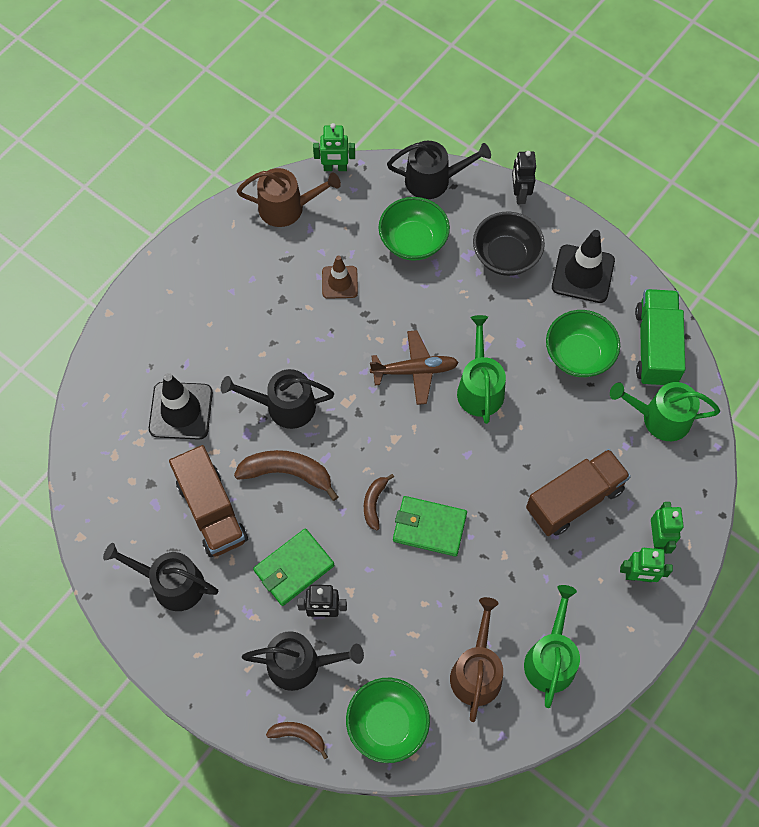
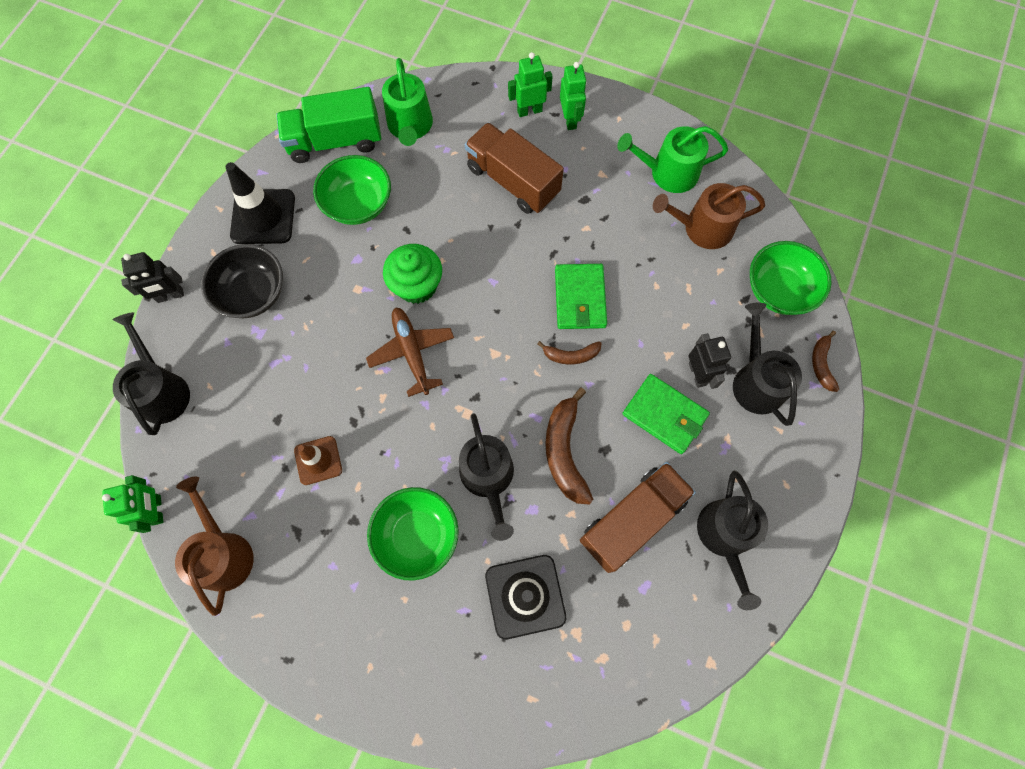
camera: 105 degrees left, 5 degrees up
(413, 241) = (249, 393): green bowl -> green bowl (417, 536)
(480, 388) = (417, 285): green watering can -> green cupcake

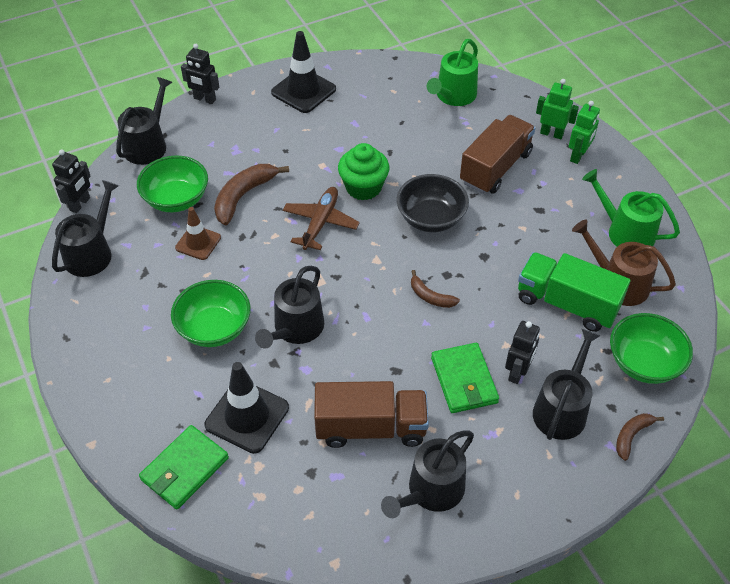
camera: 40 degrees right, 20 degrees down
(157, 510) = (80, 204): green robot -> black robot
(223, 553) = (91, 253): brown watering can -> black watering can
(253, 293) = (254, 128): black bowl -> black bowl (431, 218)
(335, 141) = (393, 76): green truck -> green truck (566, 304)
(358, 204) = (372, 119): green bowl -> green bowl (176, 199)
(513, 181) = (495, 168): brown truck -> brown truck turned 45 degrees clockwise
(565, 452) = (365, 351): brown banana -> brown banana (243, 196)
(580, 298) = (473, 267): green wallet -> green wallet (185, 469)

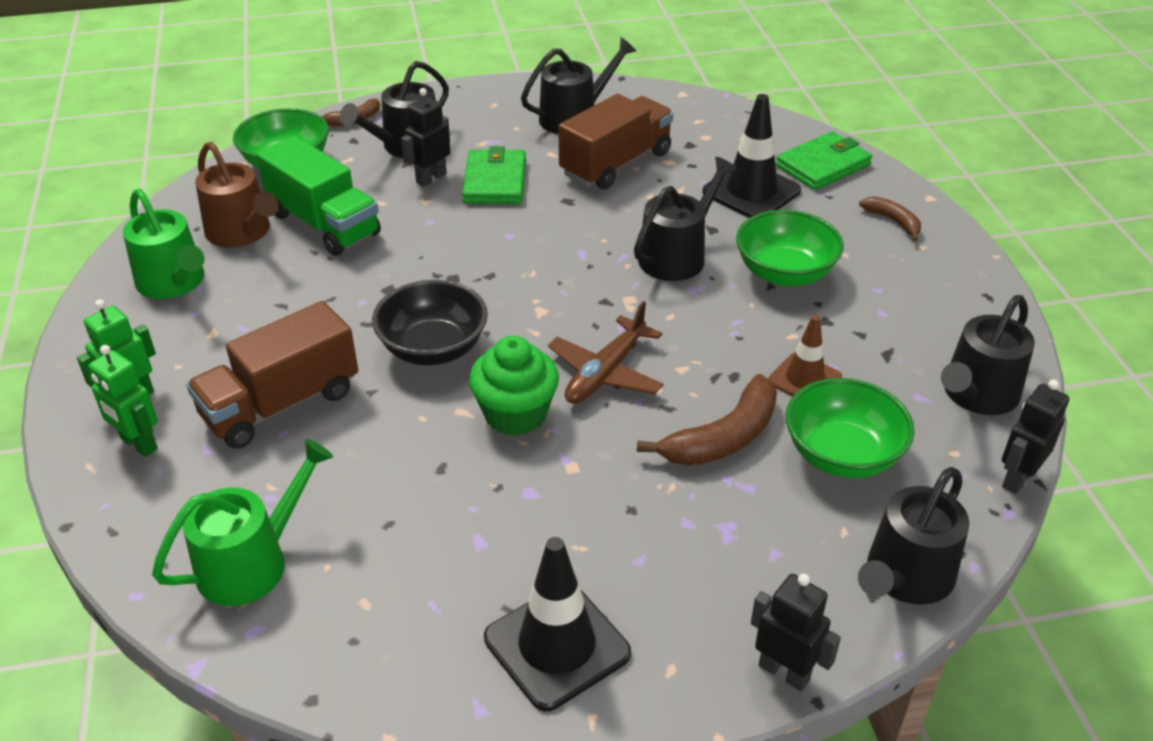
camera: 165 degrees left, 10 degrees down
(371, 427) = (616, 164): brown truck -> brown truck turned 120 degrees clockwise
(430, 296) = (489, 258): brown banana -> brown banana (893, 221)

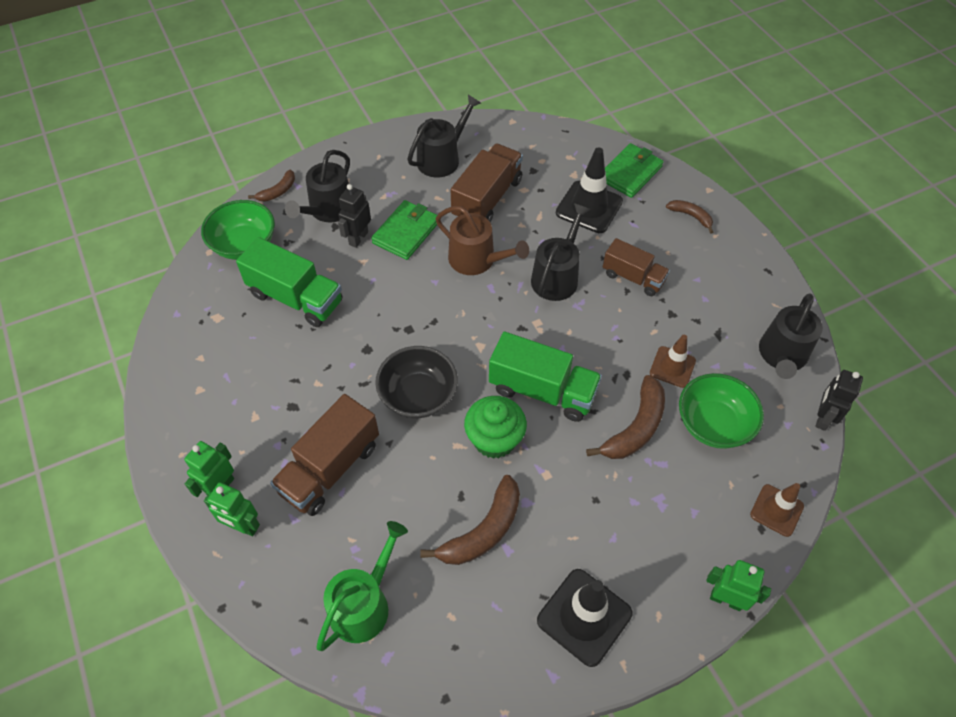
camera: 15 degrees left, 15 degrees up
(174, 282) = (206, 376): green watering can -> none
(242, 232) = (237, 318): brown watering can -> brown watering can (477, 260)
(454, 513) = (483, 531): none -> brown banana
(495, 181) = (406, 232): green wallet -> green wallet turned 45 degrees clockwise
(605, 373) = (542, 390): brown plane -> green truck
(784, 273) = (633, 277): green bowl -> brown truck
(784, 672) = (726, 599): black robot -> green robot
(905, 577) = (776, 510): black watering can -> brown traffic cone

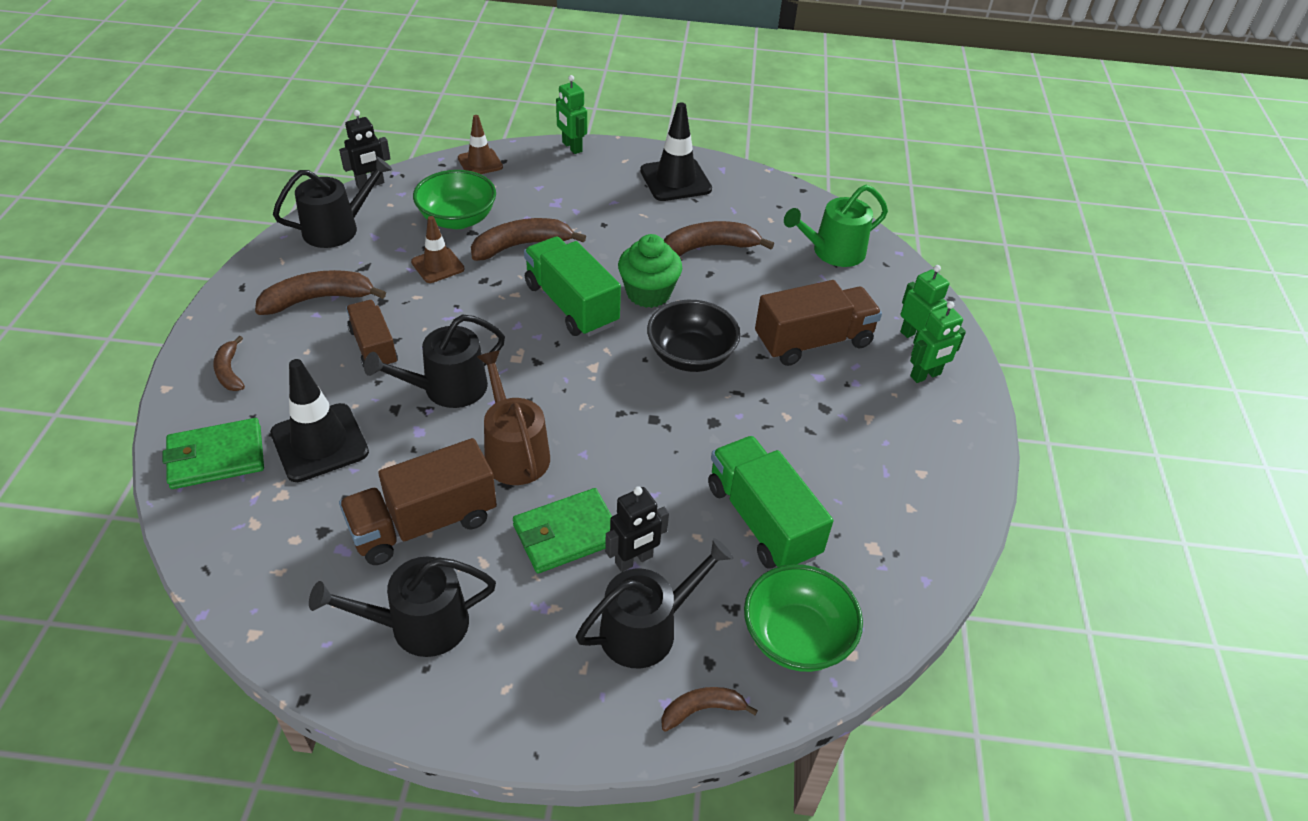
camera: 150 degrees left, 10 degrees down
(711, 290) = (318, 299): none -> brown banana

